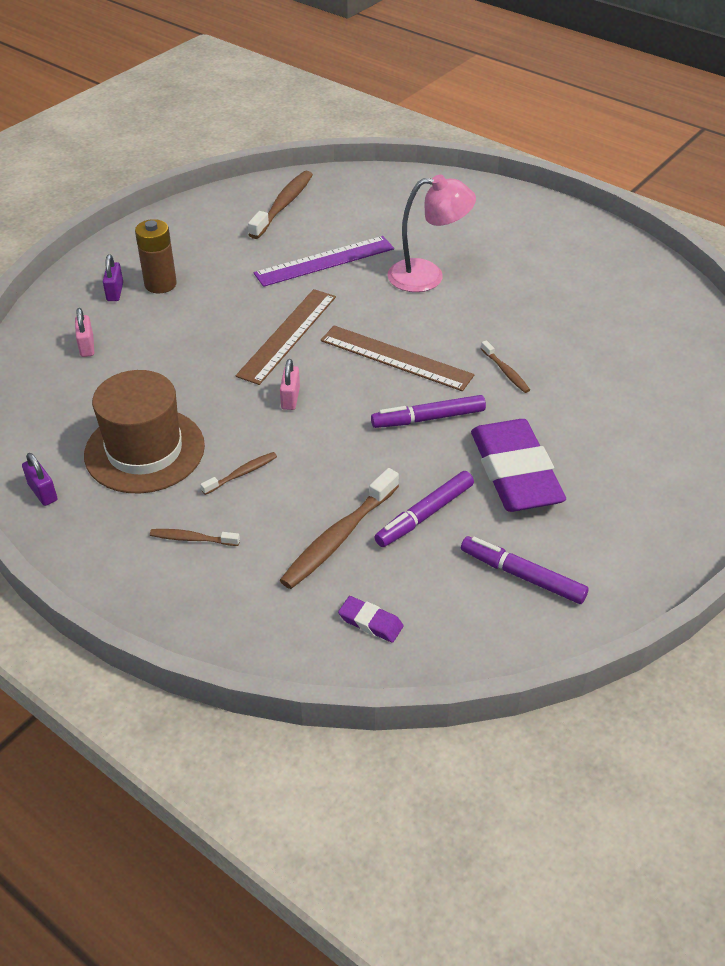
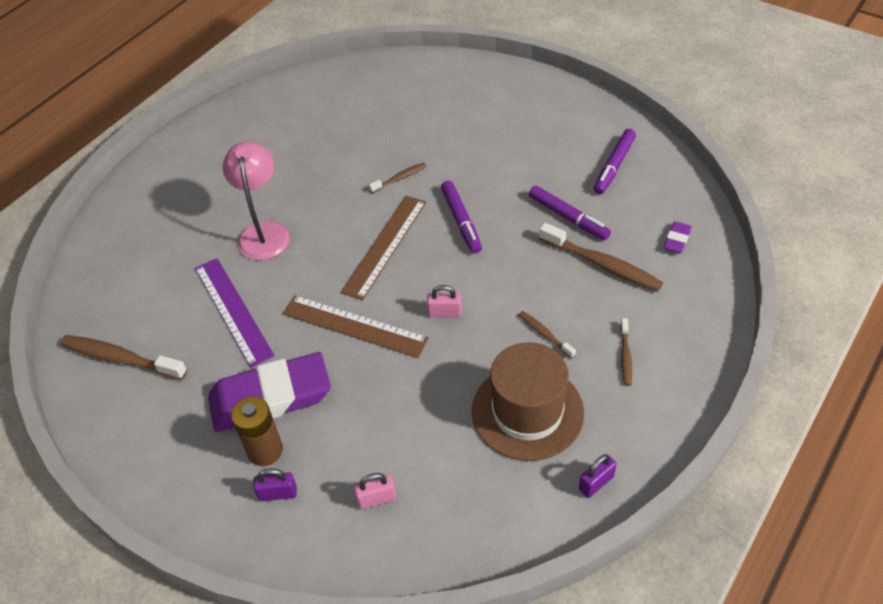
camera: 90 degrees left, 5 degrees up
(515, 472) = (515, 171): purple eraser -> purple eraser (271, 397)

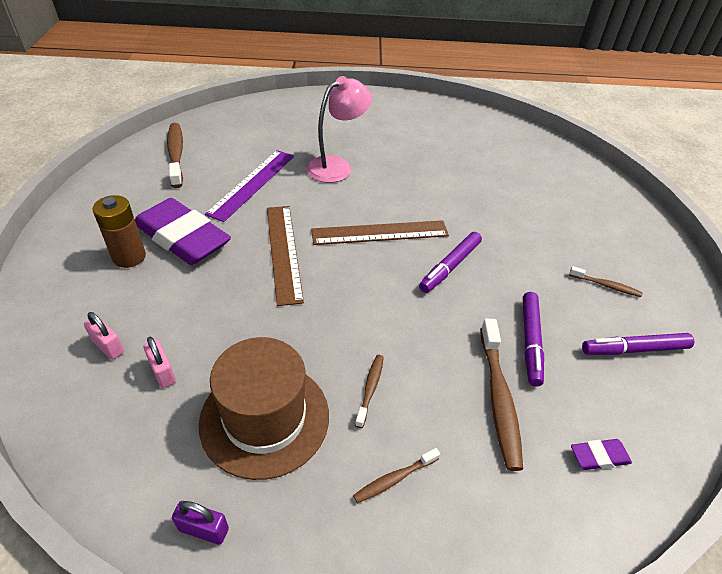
camera: 50 degrees right, 5 degrees down
(278, 493) = (90, 282): purple padlock -> none
(399, 178) = (458, 210): brown toothbrush -> brown toothbrush (606, 285)
(445, 313) = (339, 301): pink padlock -> pink padlock (163, 372)

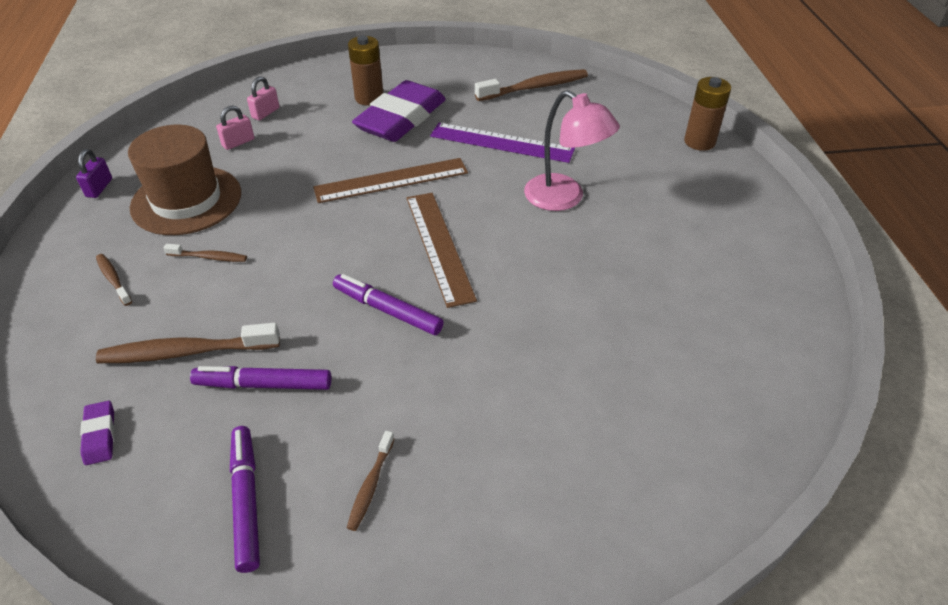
camera: 85 degrees right, 0 degrees up
(290, 101) = (699, 142): none -> brown battery

